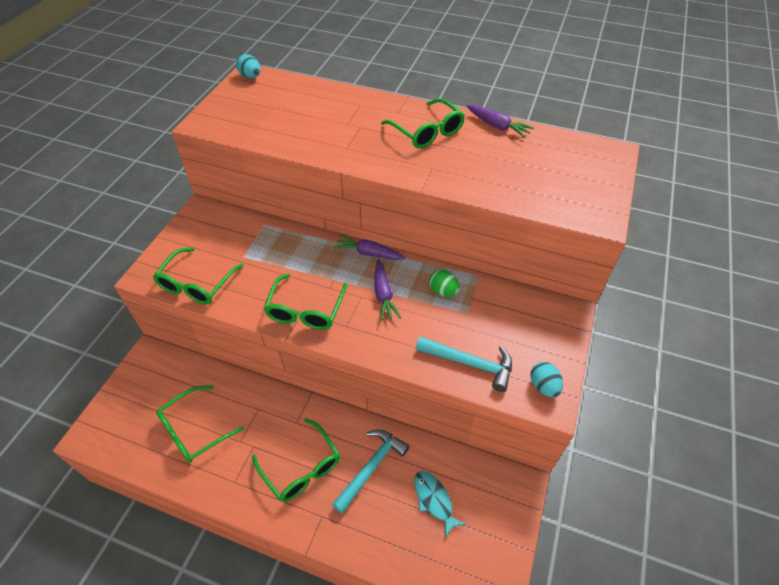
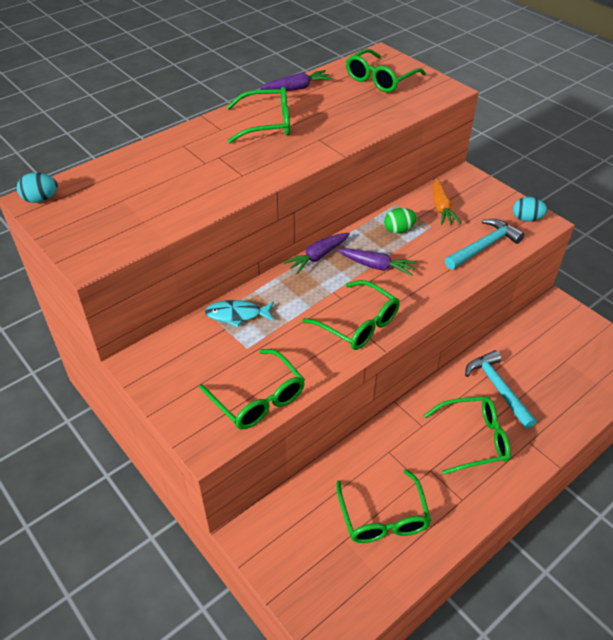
camera: 60 degrees left, 5 degrees down
(434, 500) = (547, 360): turquoise fish -> turquoise fish (237, 315)
(501, 310) = (441, 208): none -> orange carrot
(567, 168) = (380, 79): none -> green glasses

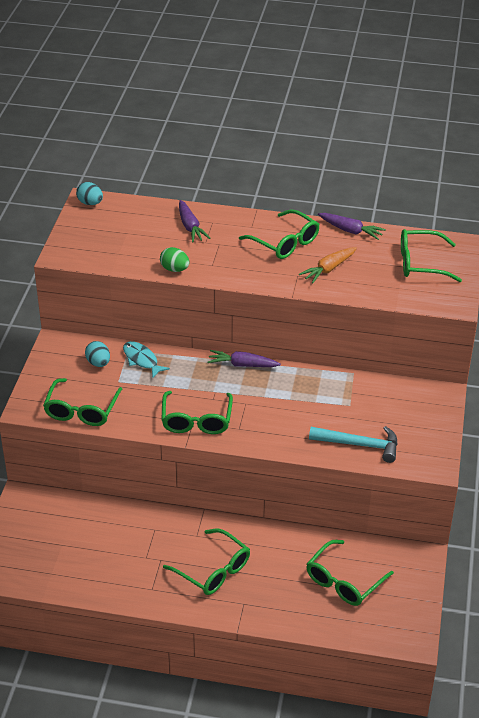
camera: 50 degrees right, 5 degrees down
(377, 266) = (267, 399): purple carrot -> purple carrot (190, 227)
(383, 517) = (97, 554): green glasses -> green glasses (344, 581)
(398, 230) = (323, 390): green egg -> green egg (174, 269)
(441, 208) = (380, 399): orange carrot -> orange carrot (328, 269)
(498, 388) = (280, 561): turquoise hammer -> none
(526, 219) = (427, 454): turquoise egg -> turquoise egg (98, 363)

